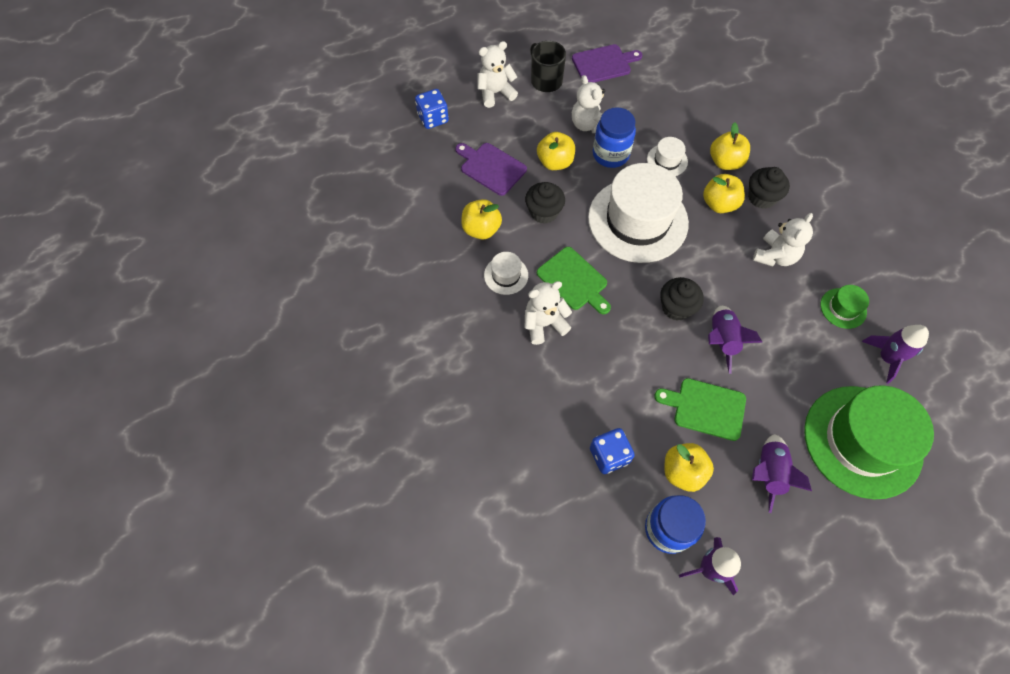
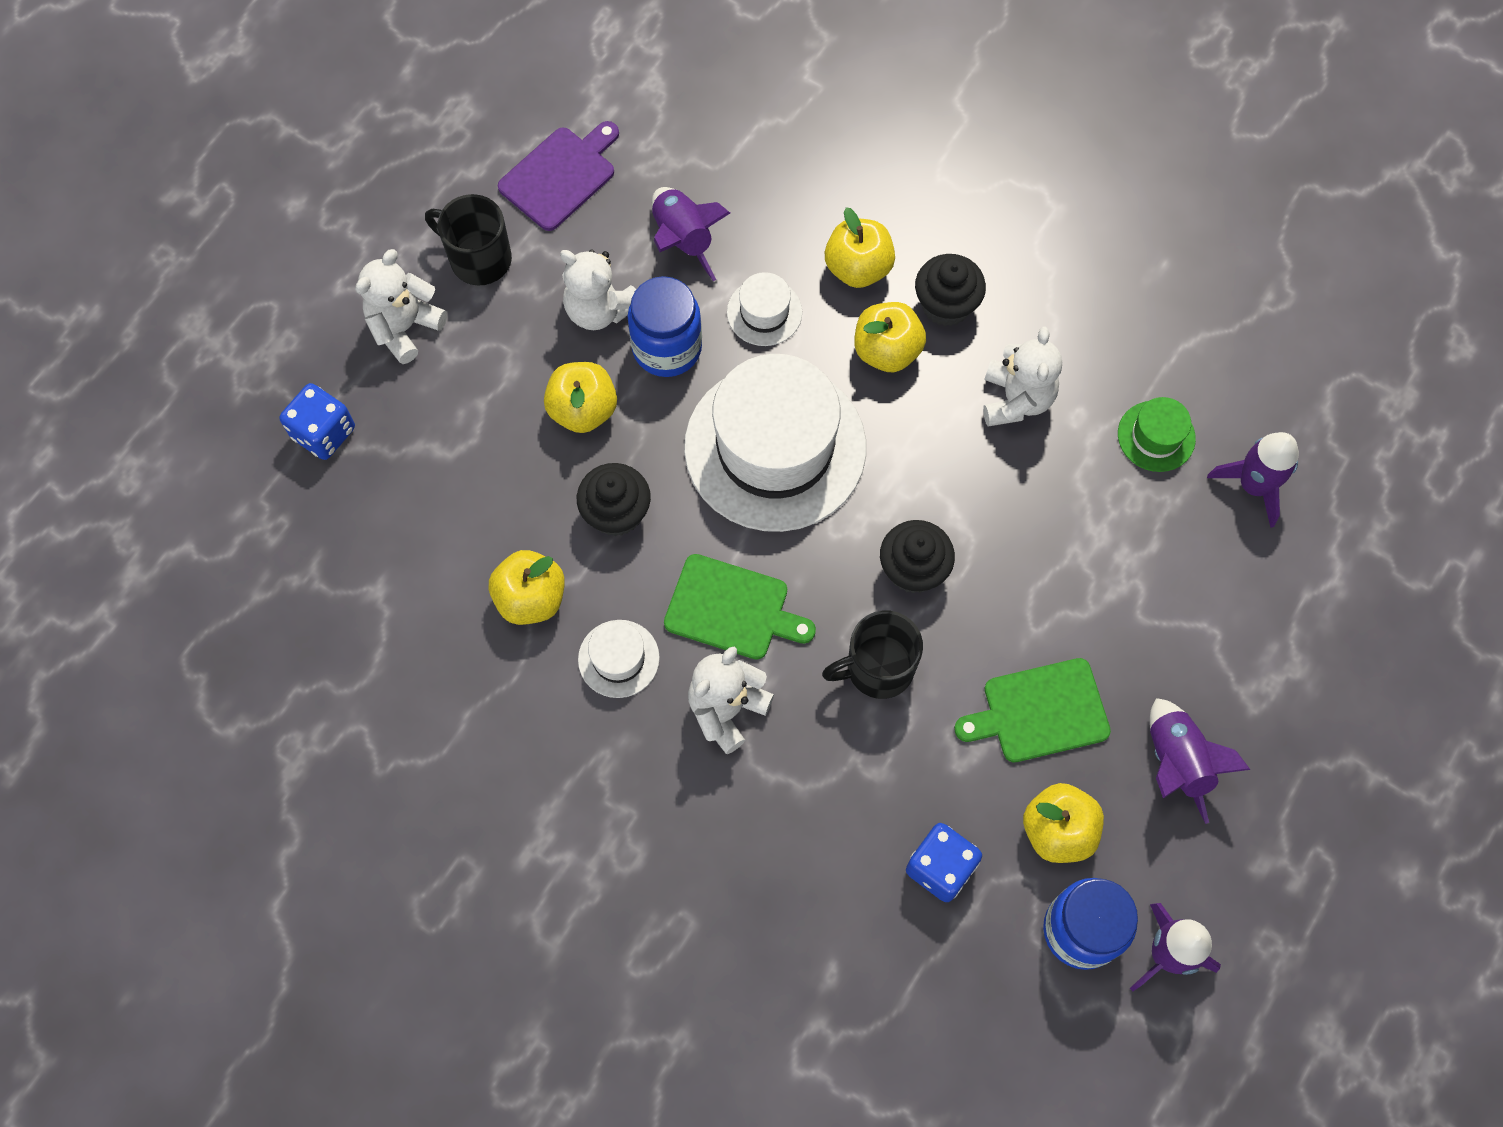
camera: 30 degrees left, 5 degrees up
(491, 167) = (481, 476): purple cutting board -> none
(631, 344) = (877, 668): none -> black mug
(721, 340) = (1008, 587): purple rocket -> purple rocket (683, 239)
(862, 441) = (1279, 638): green hat -> none

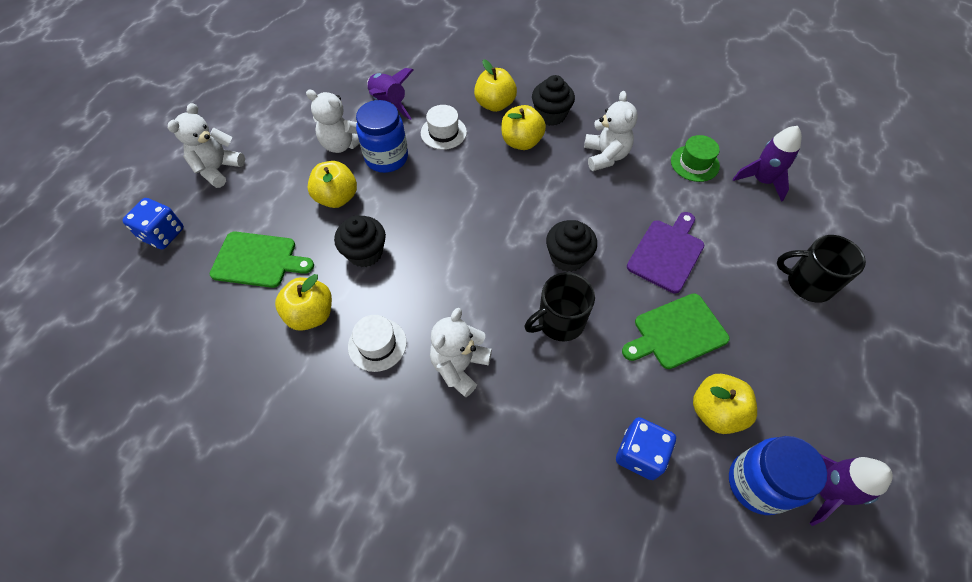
camera: 10 degrees left, 10 degrees down
(478, 258) = (264, 128): black mug -> black mug (807, 283)
(560, 176) = (312, 83): purple cutting board -> purple cutting board (667, 253)
(732, 609) = (452, 300): green cutting board -> green cutting board (258, 260)
(775, 447) = (463, 201): white hat -> none
(1176, 762) = (779, 350): purple rocket -> none

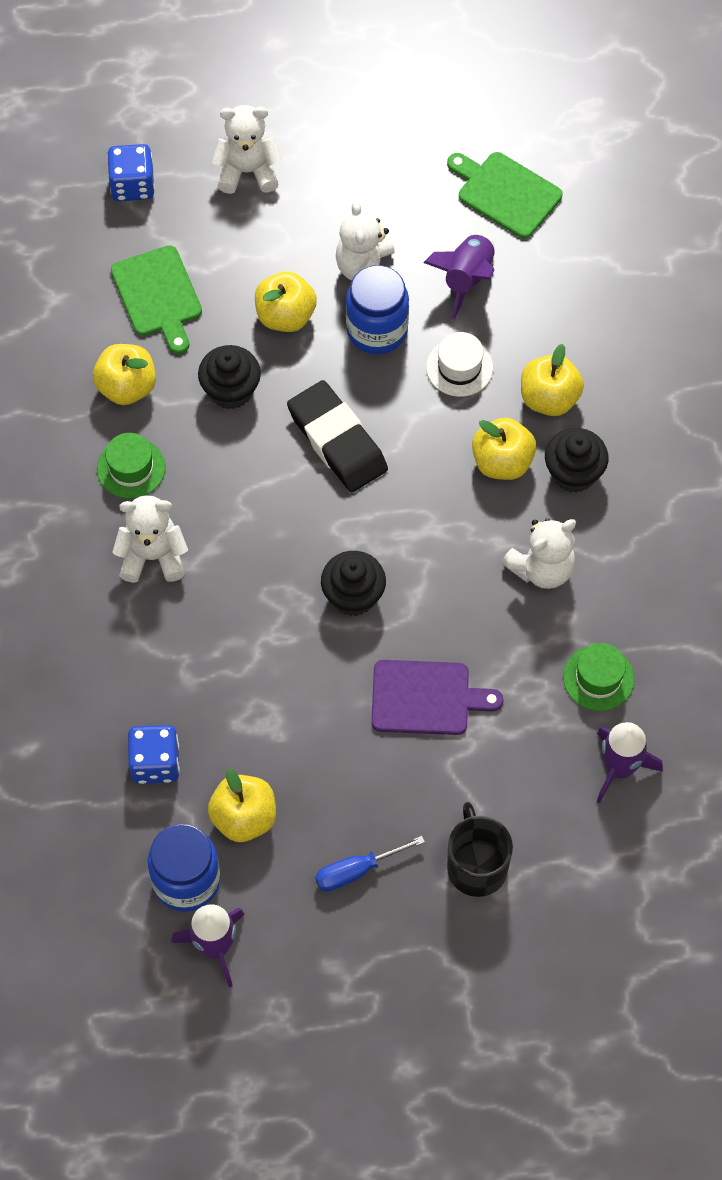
camera: 60 degrees right, 5 degrees up
(377, 344) = (131, 468): white hat -> green hat
(448, 213) = (337, 441): none -> black eraser
(559, 322) = (261, 625): black mug -> none
(676, 332) = (320, 747): green cutting board -> green cutting board (505, 193)
(788, 356) = (357, 870): none -> blue screwdriver

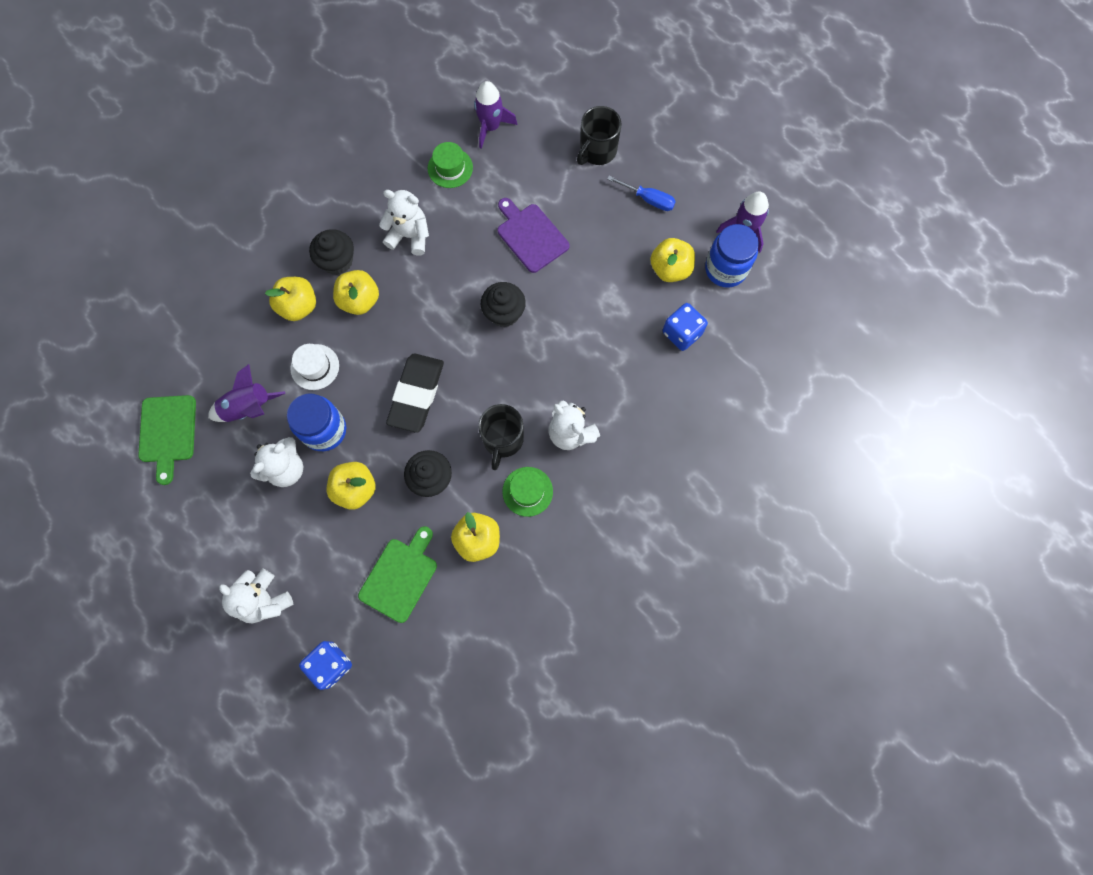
camera: 130 degrees left, 10 degrees up
(208, 486) = (502, 440): none -> black mug

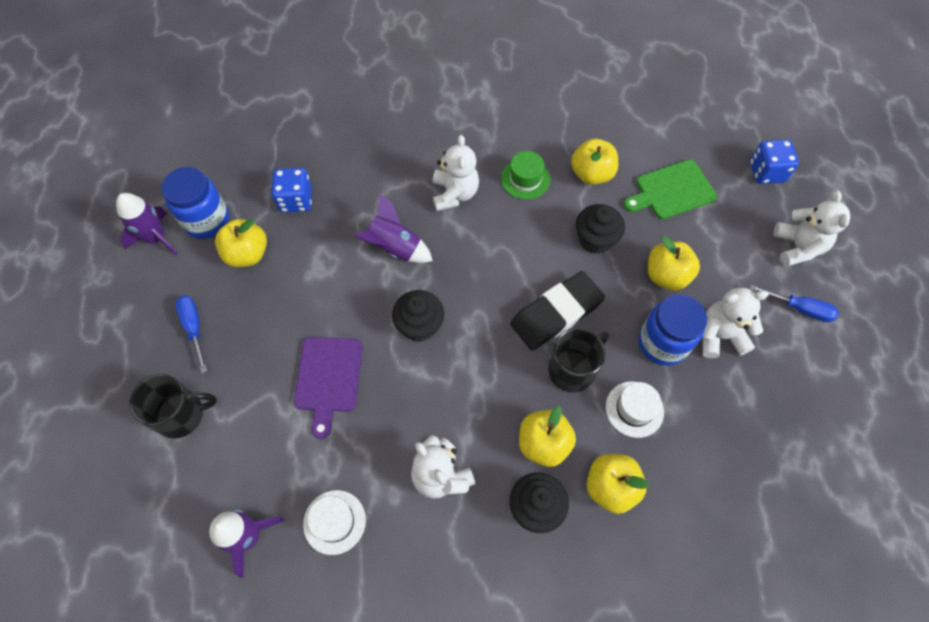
camera: 140 degrees left, 10 degrees down
(168, 432) = (824, 453): green cutting board -> none
(236, 539) = (799, 309): none -> blue screwdriver
(249, 408) = (725, 417): purple rocket -> purple rocket (395, 248)
(450, 168) = (334, 522): green hat -> white hat
(502, 440) = (513, 226): black mug -> black mug (572, 369)

